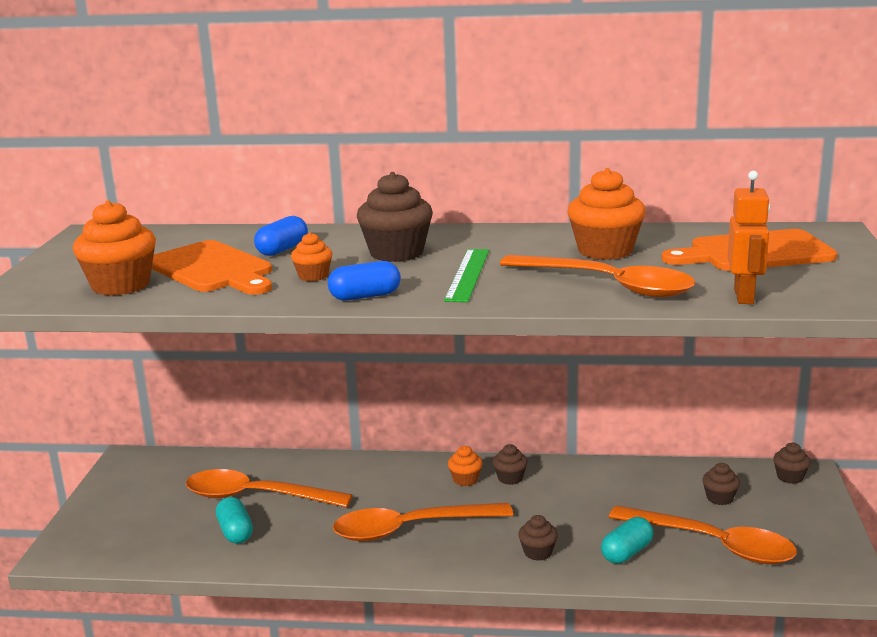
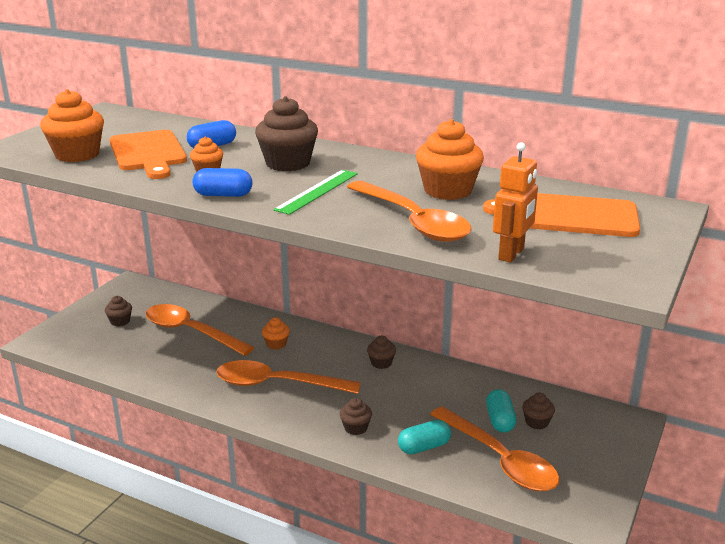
camera: 20 degrees right, 5 degrees up
(235, 532) = (158, 355): turquoise capsule -> turquoise capsule (500, 420)
(465, 480) = (346, 356): orange cupcake -> orange cupcake (276, 344)
(790, 477) = (613, 420): brown cupcake -> brown cupcake (120, 321)

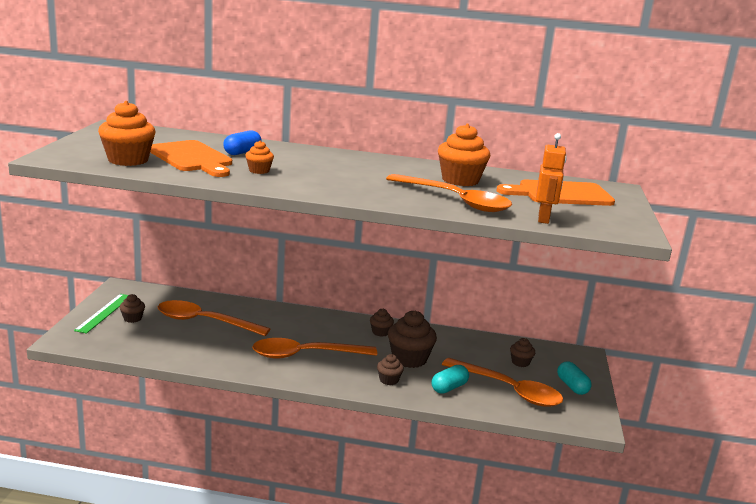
camera: 20 degrees left, 5 degrees down
(223, 195) = (290, 187): blue capsule -> none
(276, 344) = (285, 325): orange cupcake -> none
(288, 163) = (319, 164): brown cupcake -> brown cupcake (409, 359)
(317, 191) = (363, 183): green ruler -> green ruler (104, 313)
(500, 420) = (493, 364): turquoise capsule -> turquoise capsule (572, 386)

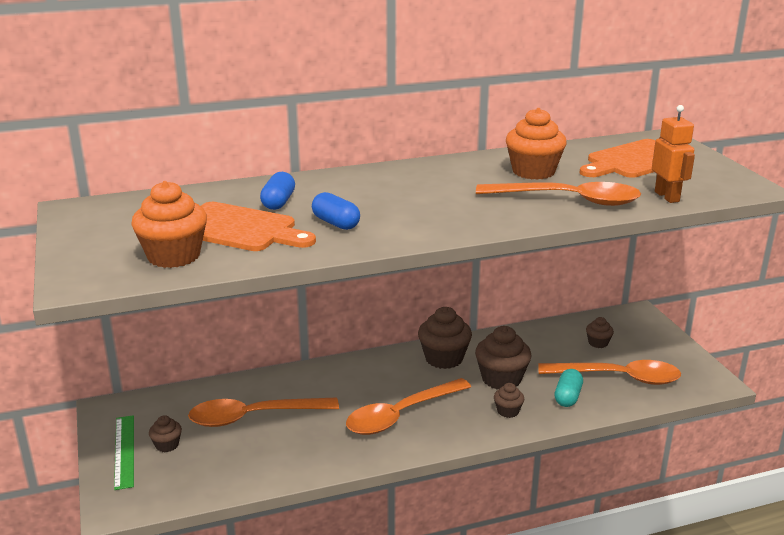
camera: 25 degrees left, 5 degrees up
(259, 171) = (336, 223): orange cupcake -> blue capsule
(380, 332) = (444, 358): brown cupcake -> brown cupcake, size x1.92
(572, 386) = (663, 351): turquoise capsule -> none

